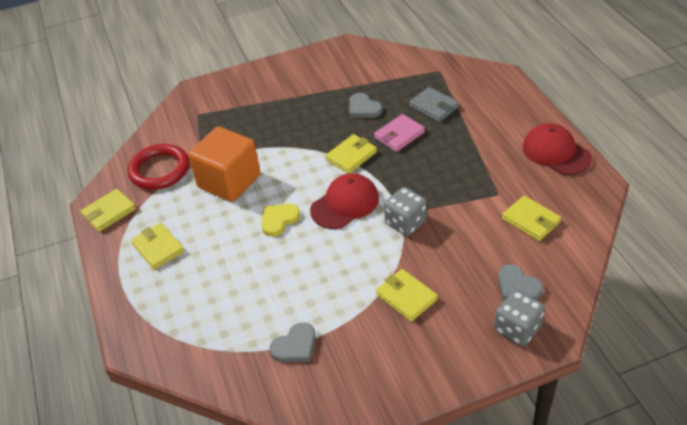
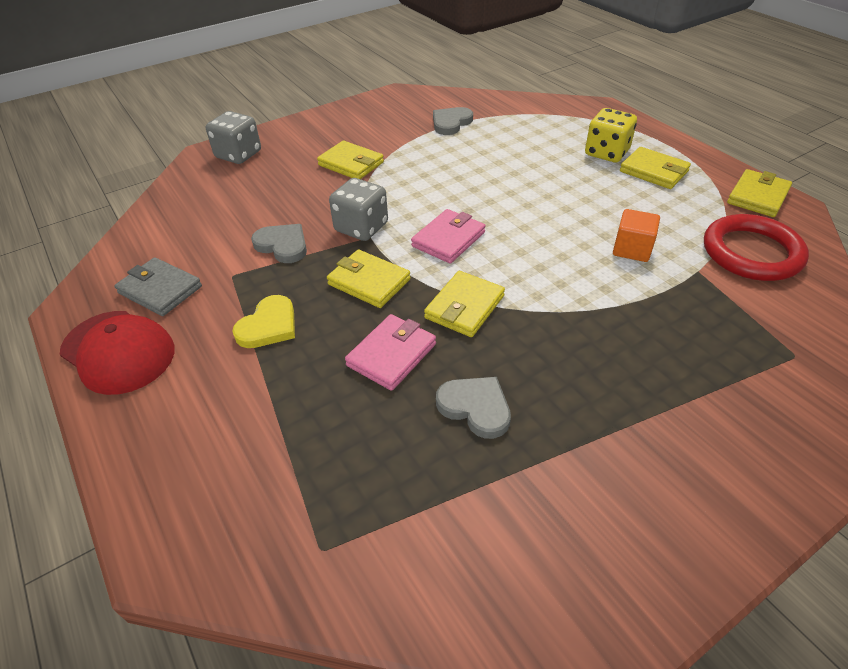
camera: 165 degrees right, 0 degrees up
(178, 276) = (606, 153): none -> yellow dice
(229, 181) = (632, 249): orange cube -> orange cube, size x0.49
(279, 220) = (528, 212): yellow heart -> yellow heart (269, 326)
(345, 204) = (448, 239): red cap -> pink wallet
(434, 107) = (331, 429): grey wallet -> grey wallet (160, 290)
(517, 286) = (230, 184): grey heart -> grey heart (283, 245)
(531, 220) = (195, 247): yellow wallet -> yellow wallet (369, 282)

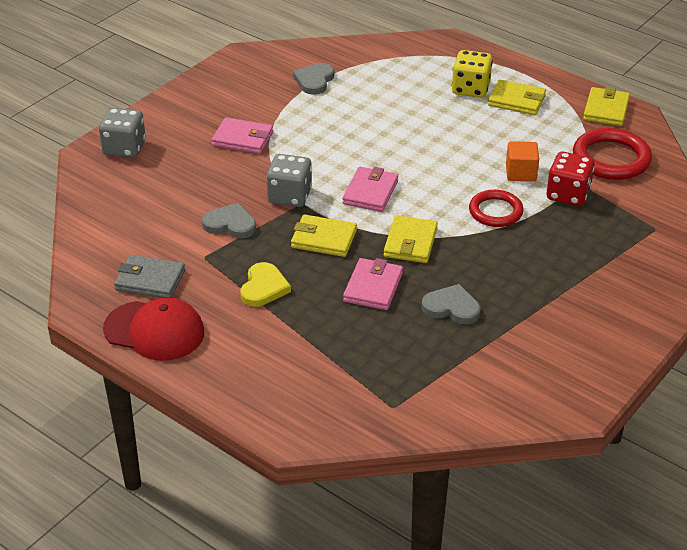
camera: 20 degrees left, 5 degrees down
(351, 164) = (243, 139): yellow wallet -> pink wallet
(584, 289) = (495, 211): none -> red ring
(683, 286) = (568, 194): none -> red dice

